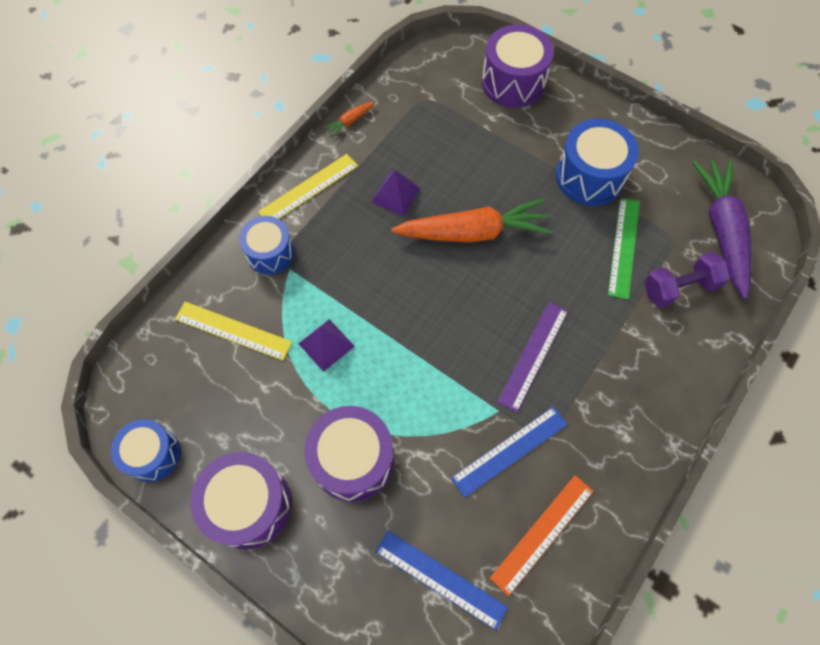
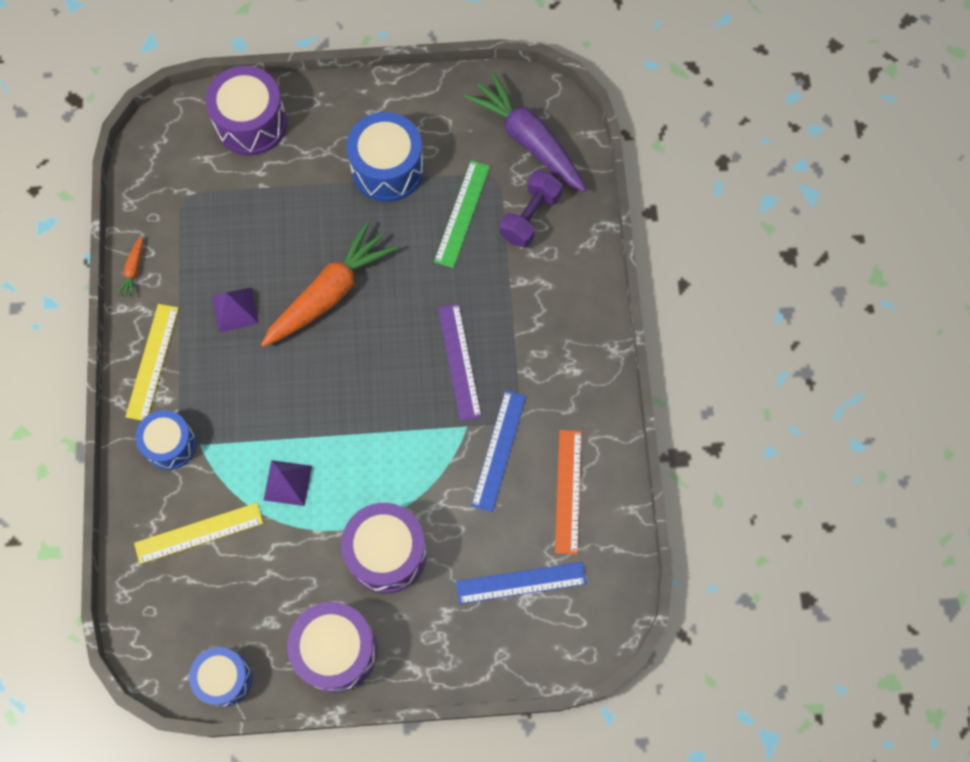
camera: 40 degrees left, 5 degrees up
(624, 247) = (462, 213): green ruler -> green ruler turned 45 degrees clockwise

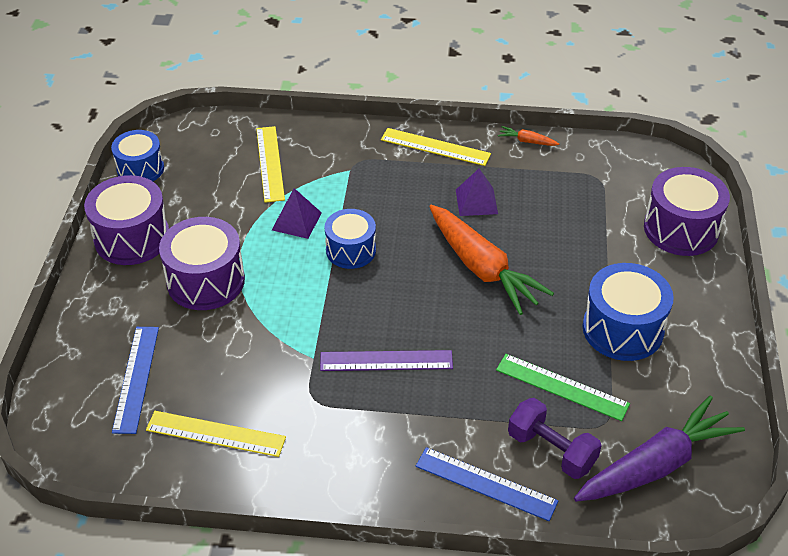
camera: 100 degrees right, 25 degrees down
(170, 444) = (355, 152): blue drum -> blue drum (351, 250)
(498, 450) = (279, 380): blue ruler -> blue ruler (486, 483)
(568, 491) = (215, 434): orange ruler -> yellow ruler

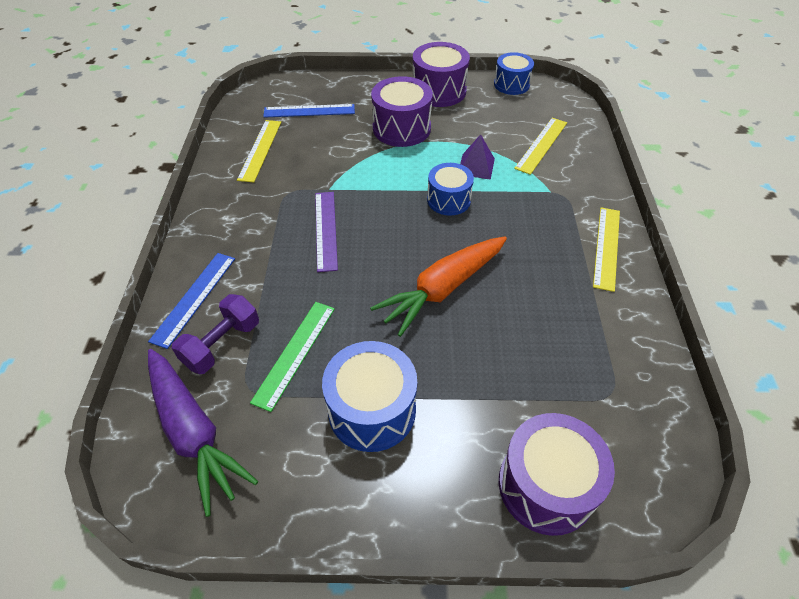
camera: 85 degrees right, 5 degrees up
(270, 163) = (541, 145): yellow ruler -> yellow ruler turned 45 degrees counterclockwise
(476, 201) = (535, 282): purple pyramid -> none
(527, 141) = (649, 324): orange carrot -> none

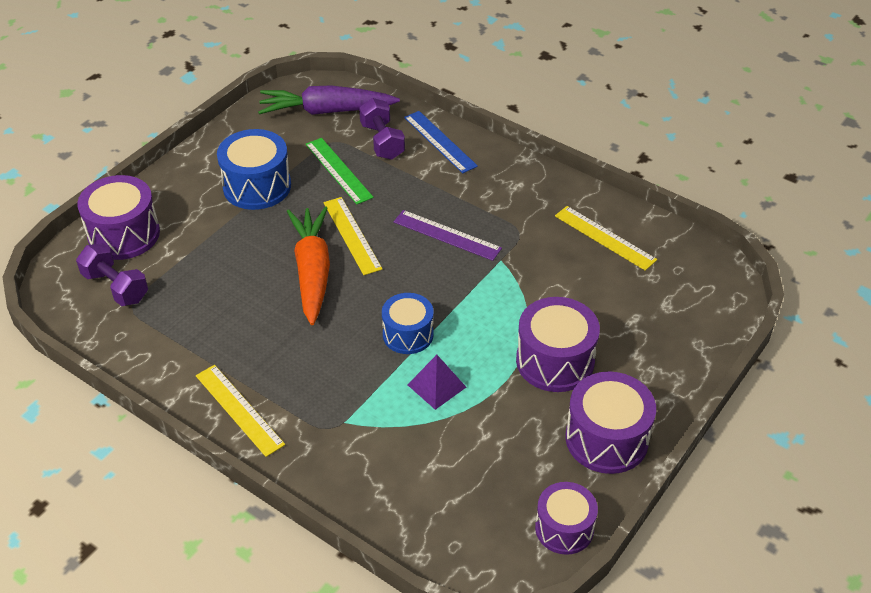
camera: 125 degrees right, 5 degrees down
(309, 111) = (651, 301): blue ruler -> none
(511, 84) = (564, 528): blue drum -> purple drum
(541, 145) = (420, 468): yellow ruler -> yellow ruler (352, 235)
(608, 428) = (116, 287): none -> purple dumbbell

